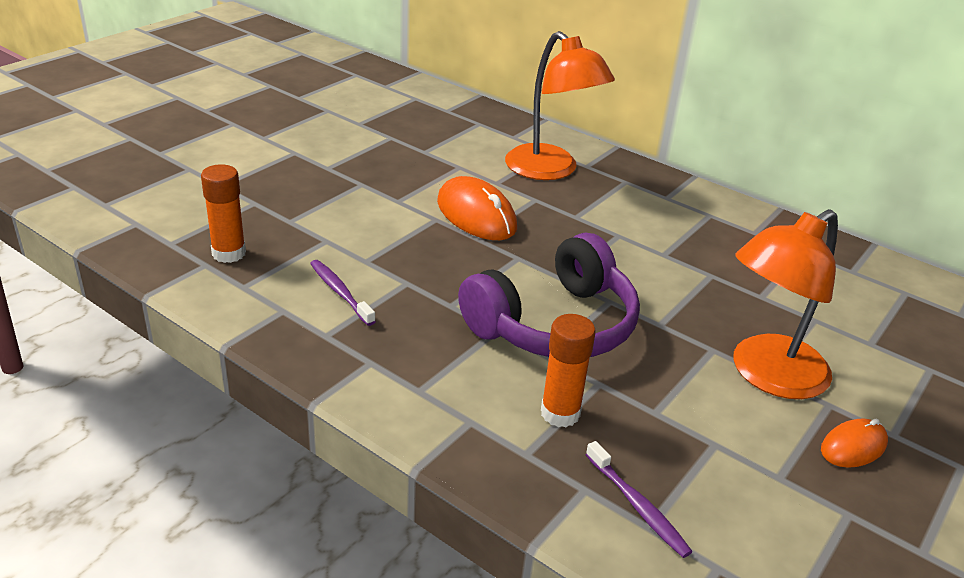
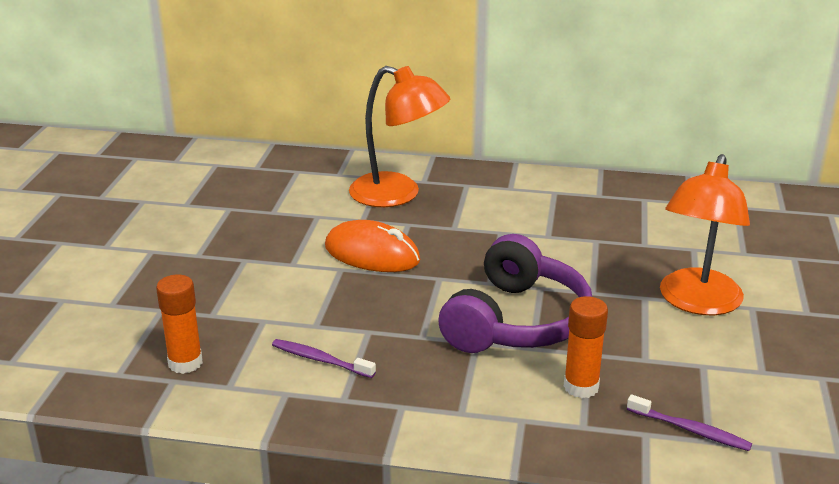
camera: 25 degrees left, 5 degrees down
(853, 447) = (790, 331): orange mouse -> none

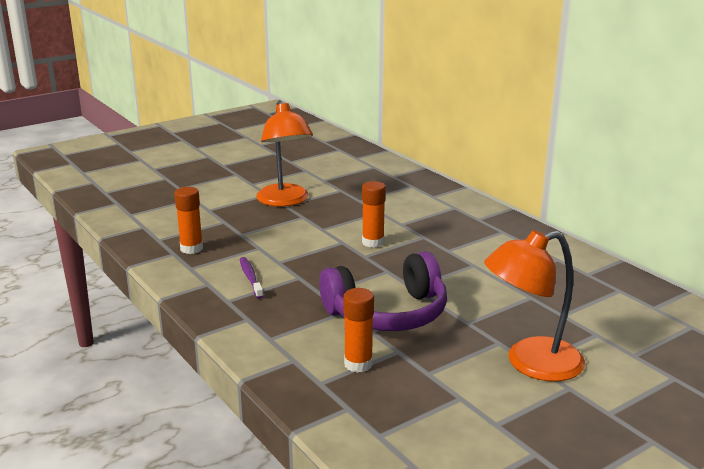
camera: 45 degrees right, 5 degrees down
(372, 254) = (373, 242): orange mouse -> orange glue stick
(398, 195) = (447, 219): orange lamp -> orange lamp (285, 201)
(690, 430) = (378, 423): purple toothbrush -> none

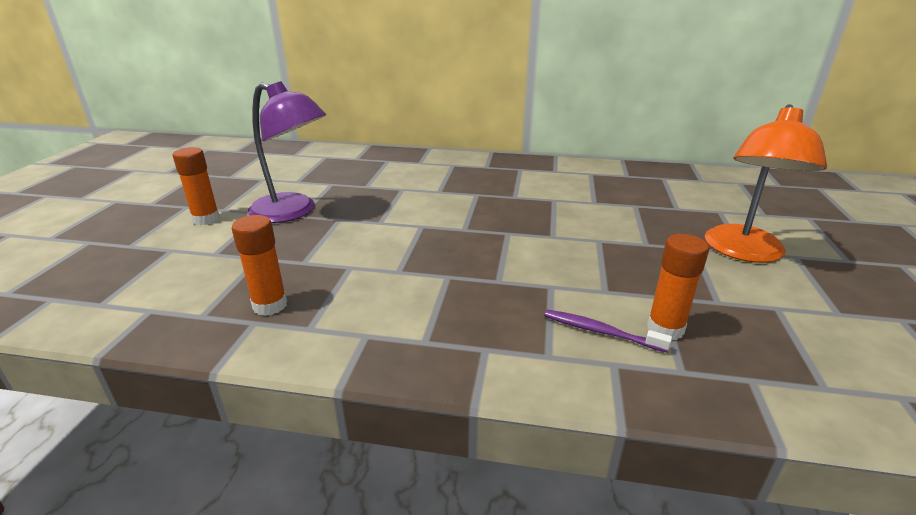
camera: 45 degrees left, 5 degrees up
(250, 278) = (402, 302): purple toothbrush -> purple toothbrush (600, 331)
(285, 201) = (293, 212): orange lamp -> purple lamp
(373, 242) = (448, 215): orange glue stick -> orange glue stick (206, 219)
(387, 313) = (584, 268): purple headphones -> none

